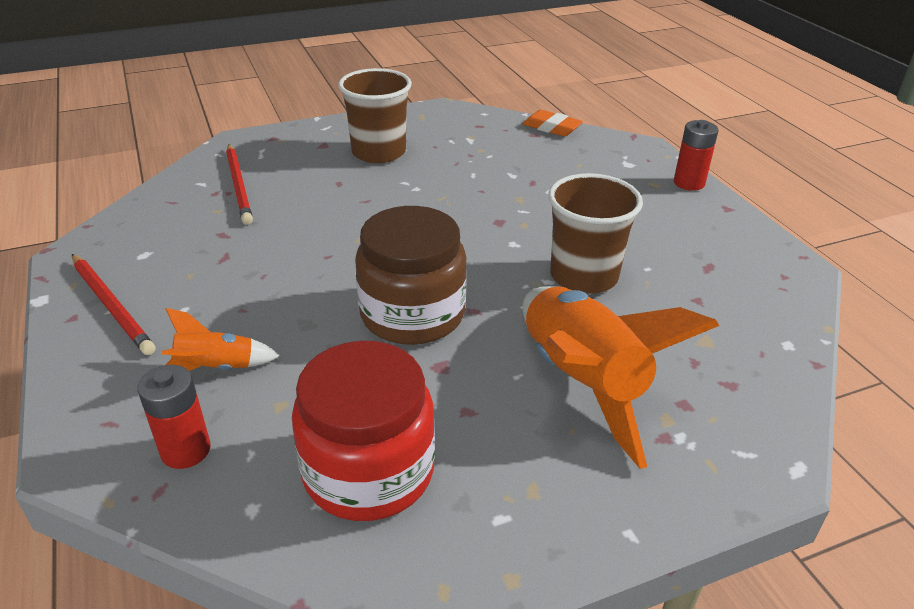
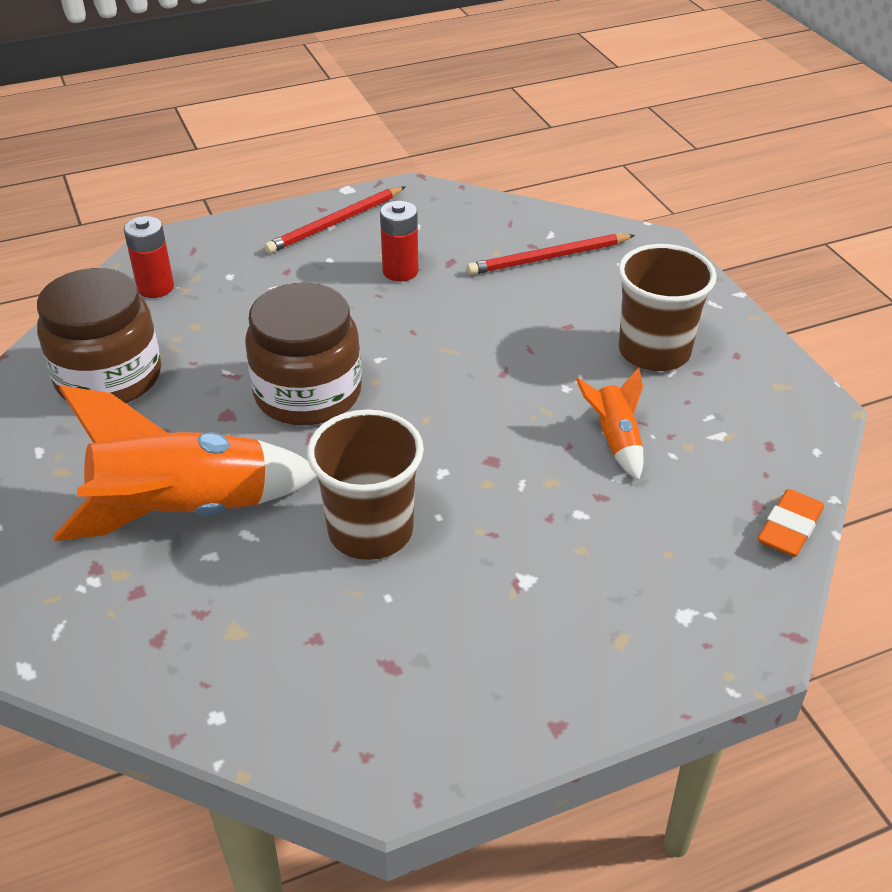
camera: 90 degrees right, 5 degrees up
(216, 368) = (246, 288): orange rocket -> orange rocket (615, 440)
(368, 471) = (109, 378): red jar -> brown jar
(689, 183) = (632, 687): red battery -> red battery (400, 271)

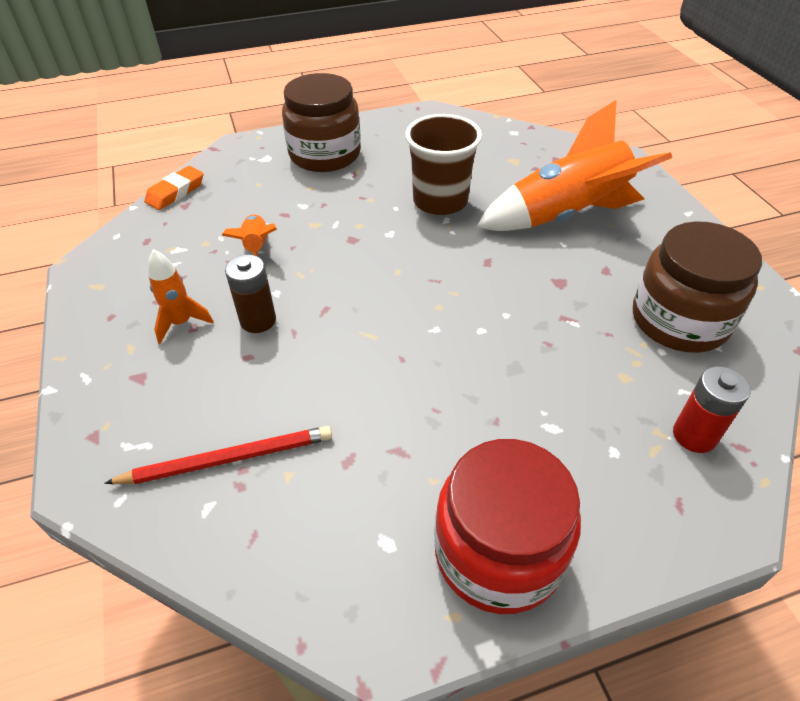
camera: 175 degrees left, 5 degrees up
(308, 393) = (496, 297): brown jar -> brown jar (325, 154)
(335, 223) = (498, 552): red pencil -> red jar
(400, 271) = (410, 446): red battery -> none
(573, 357) = (258, 320): none -> brown battery
(654, 351) = (181, 323): brown cup -> orange rocket

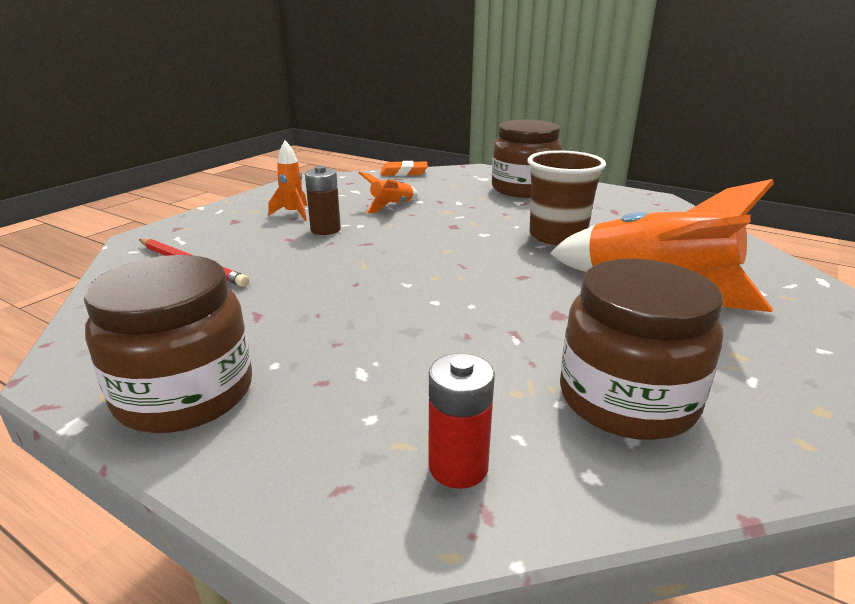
camera: 50 degrees right, 20 degrees down
(498, 552) = (185, 393): red jar -> brown jar

